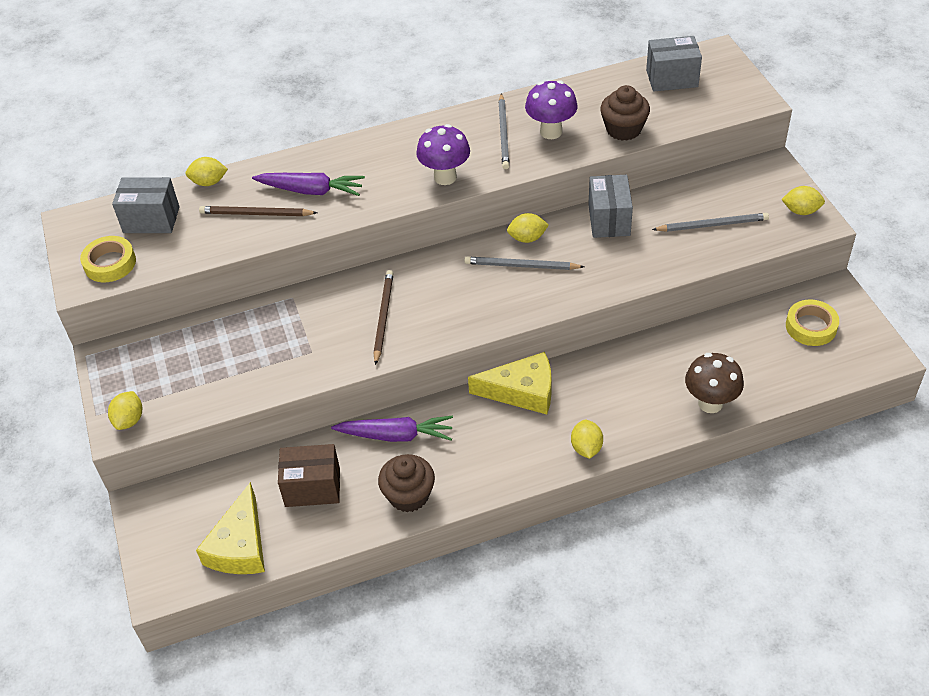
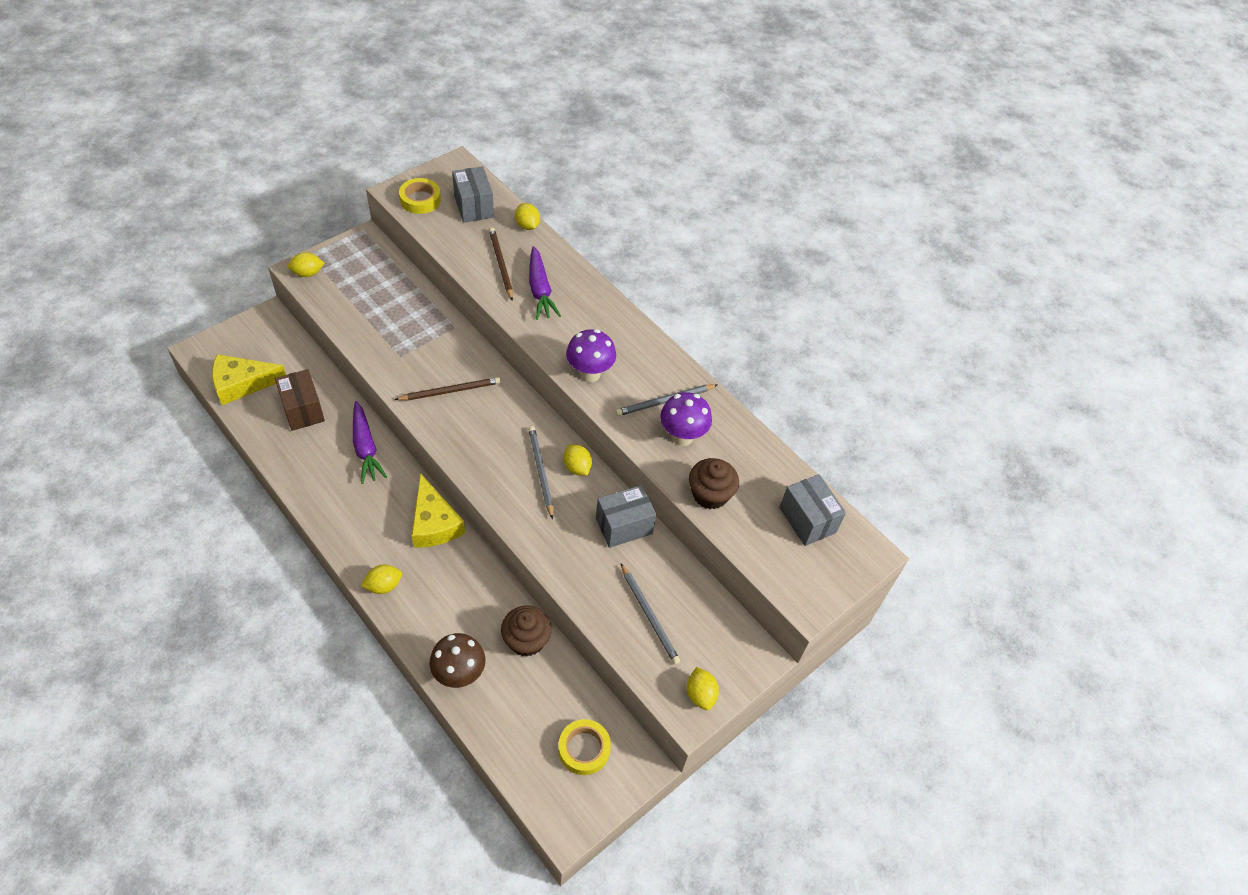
camera: 60 degrees right, 5 degrees up
(409, 495) = (307, 473): brown cupcake -> brown cupcake (526, 640)

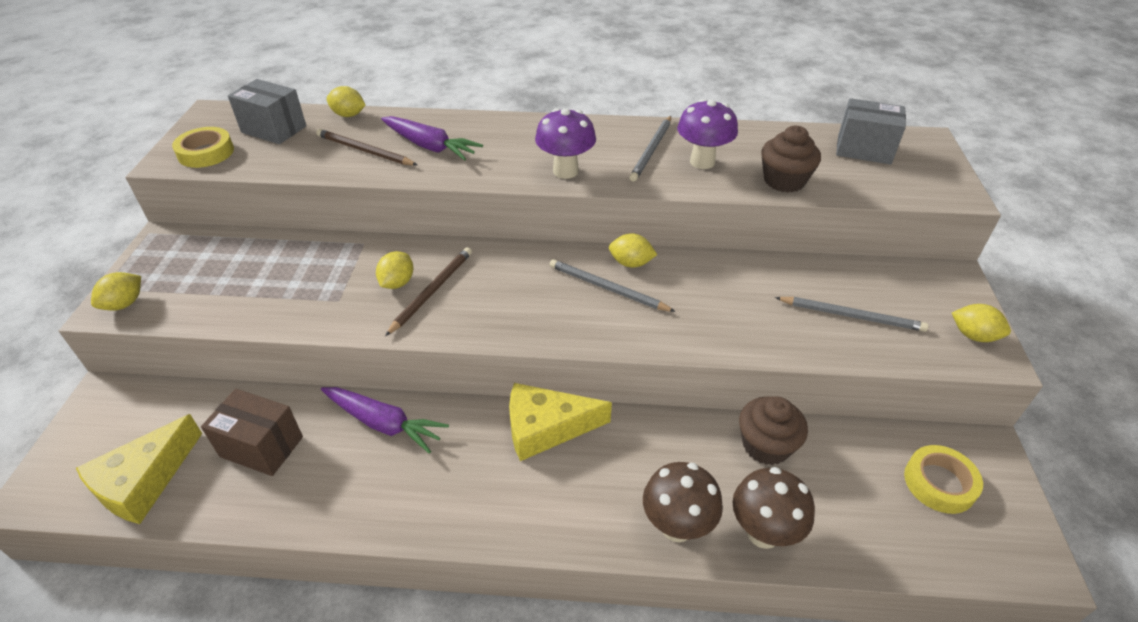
camera: 40 degrees left, 10 degrees down
(383, 585) = (579, 527): yellow lemon -> yellow lemon (397, 283)
(425, 630) = (677, 526): none -> brown mushroom
(434, 523) = (546, 428): yellow cheese -> yellow cheese turned 150 degrees clockwise
(624, 526) = (731, 273): grey box -> none

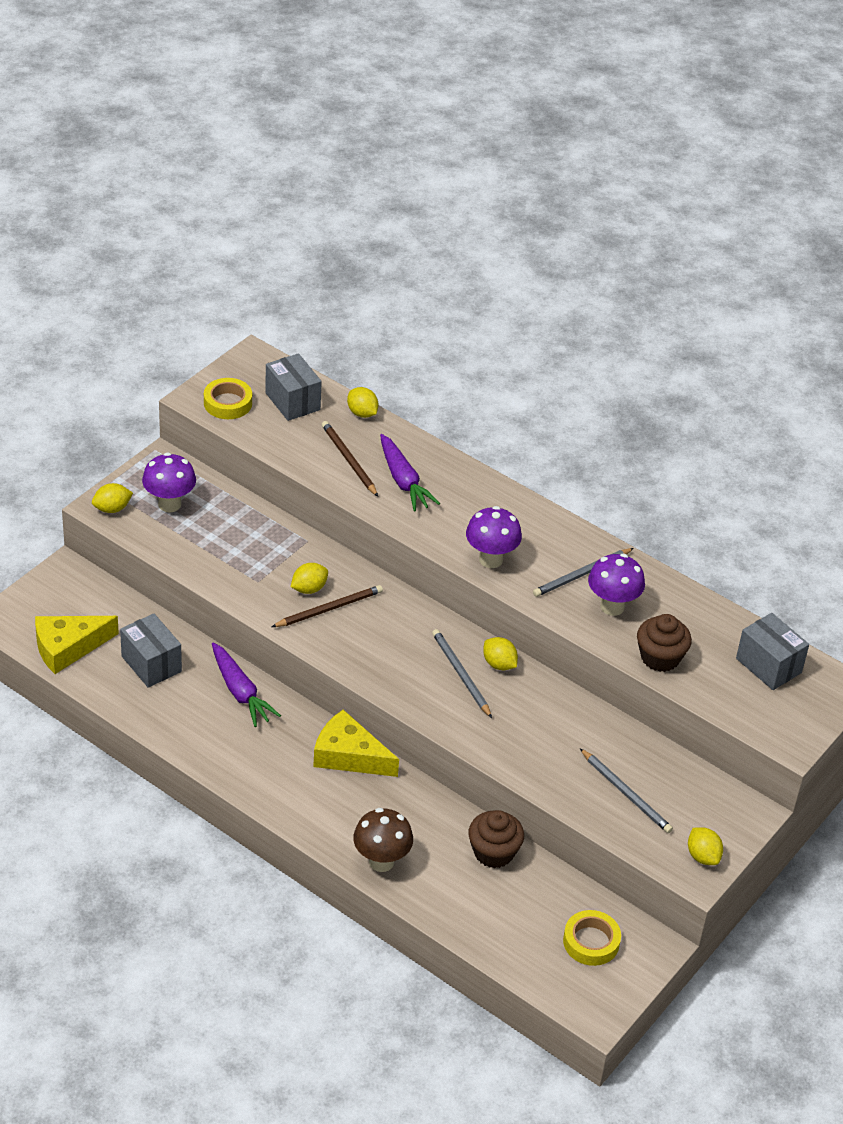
camera: 30 degrees right, 0 degrees up
(192, 272) = (169, 504): none -> purple mushroom
(261, 447) = (151, 664): brown box -> grey box
(763, 533) = (434, 896): brown mushroom -> none

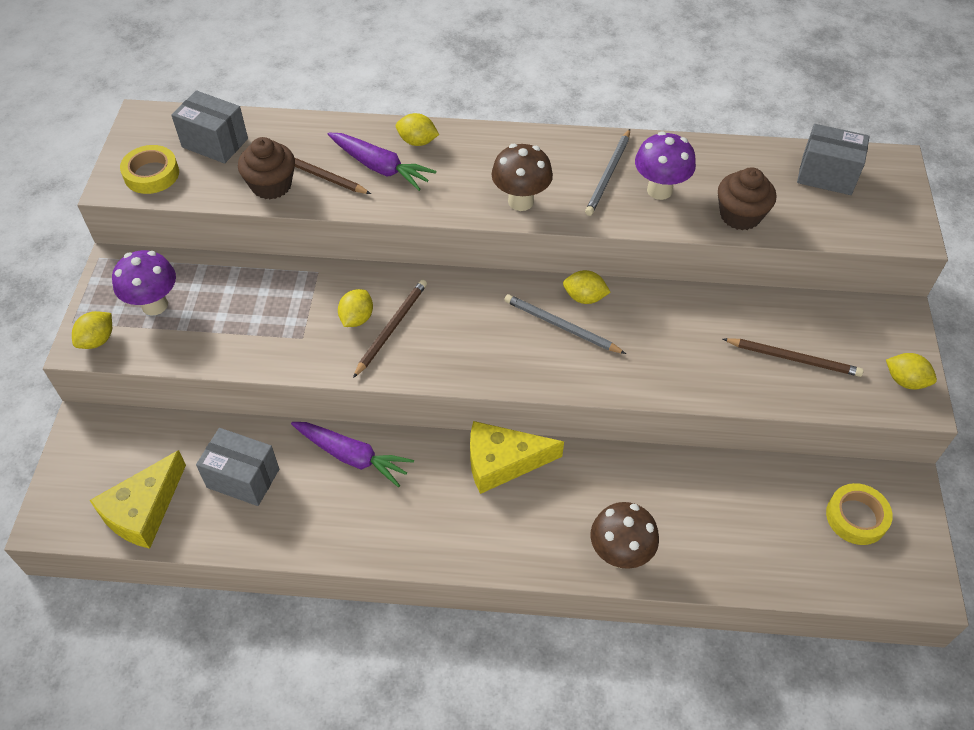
camera: 30 degrees left, 10 degrees up
(362, 413) = (290, 123): yellow lemon -> yellow lemon (417, 141)
(491, 559) = (520, 201): purple mushroom -> brown mushroom
(493, 852) = (704, 480): brown cupcake -> brown cupcake (271, 185)
(626, 793) = (794, 359): grey pencil -> brown pencil

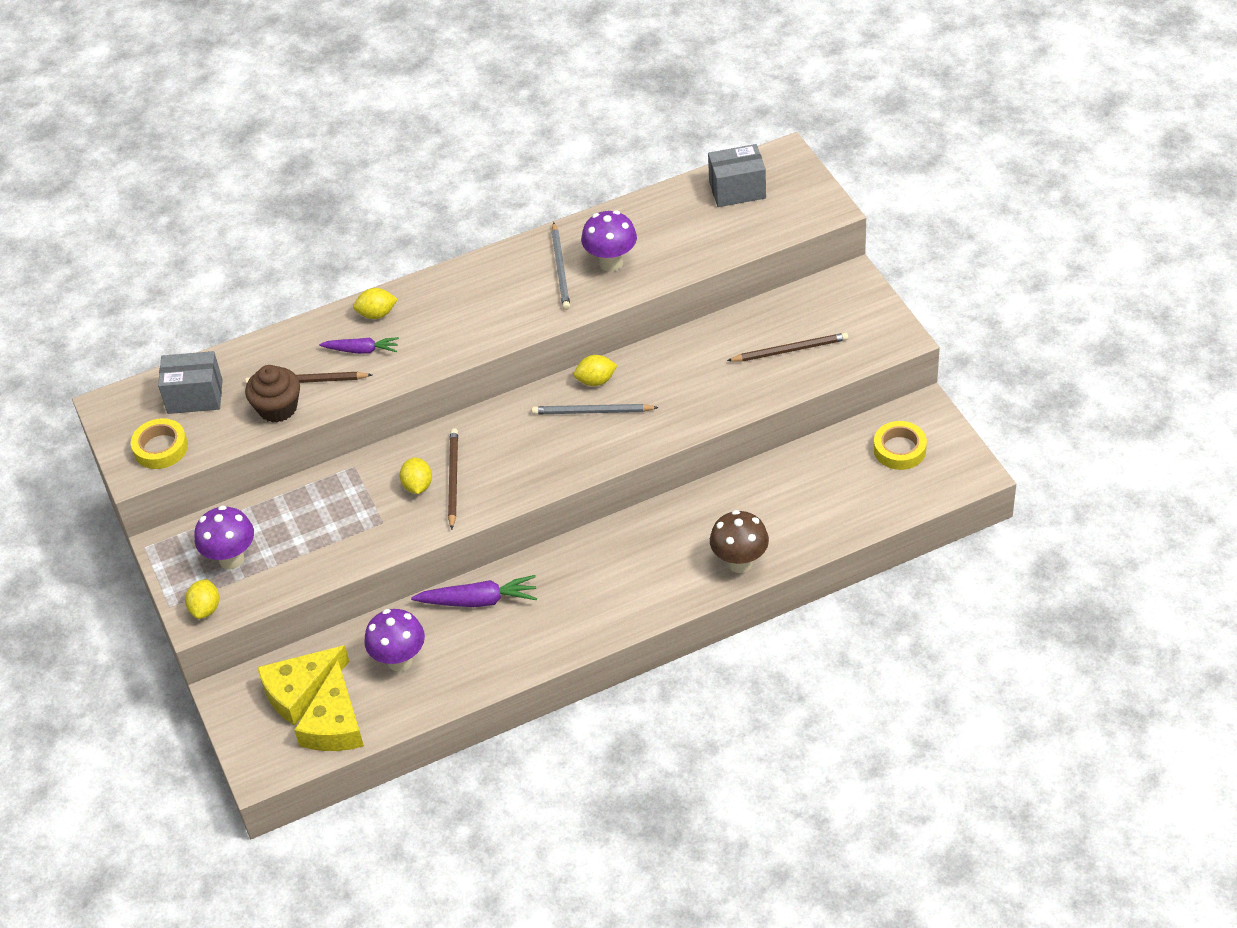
camera: 25 degrees left, 5 degrees down
(243, 478) = (399, 660): grey box -> purple mushroom
(380, 167) = (361, 350): purple carrot -> purple carrot, size x0.66
(502, 462) = (604, 544): yellow cheese -> yellow cheese (300, 691)
(520, 201) = (503, 324): brown mushroom -> none
(740, 215) = (688, 254): brown cupcake -> none
(905, 381) = (882, 327): yellow lemon -> none

